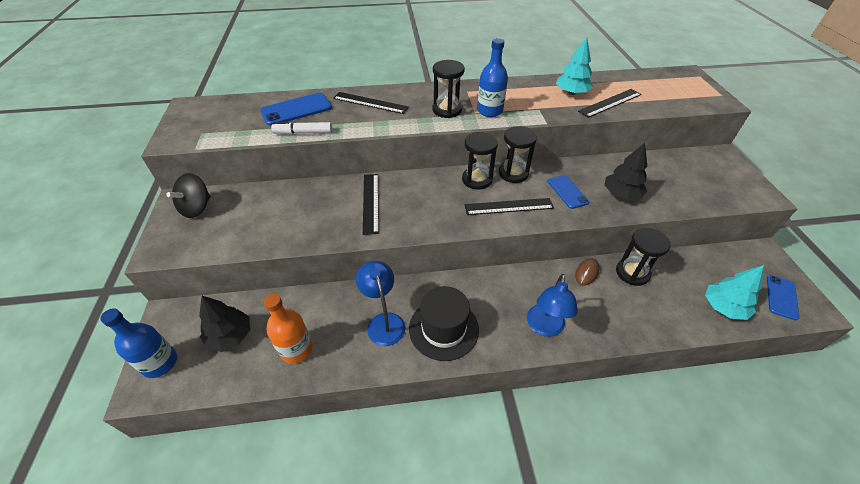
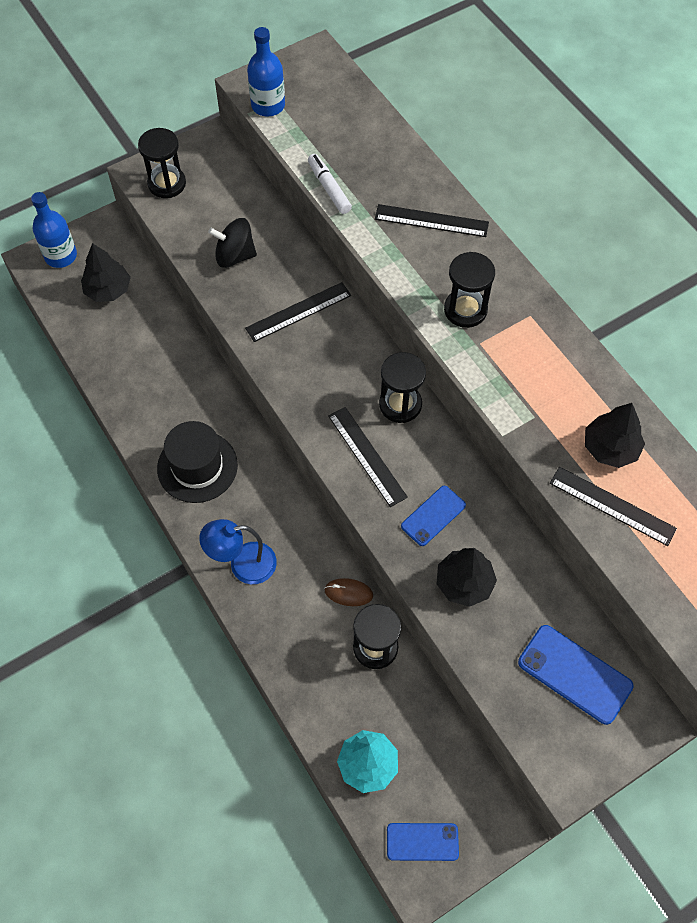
camera: 65 degrees right, 15 degrees up
(197, 208) = (208, 164): black spinning top -> black spinning top (235, 256)
(296, 109) = (370, 156): blue phone -> blue phone (574, 674)
(296, 349) = (118, 350): orange bottle -> none
(370, 103) = (431, 220): black ruler -> black ruler turned 75 degrees counterclockwise
(383, 322) = (181, 408): blue lamp -> none
(490, 111) = (493, 359): blue bottle -> blue bottle (268, 105)
(513, 173) = (437, 442): black hourglass -> black hourglass (167, 184)
(571, 93) = (610, 448): turquoise tree -> black tree

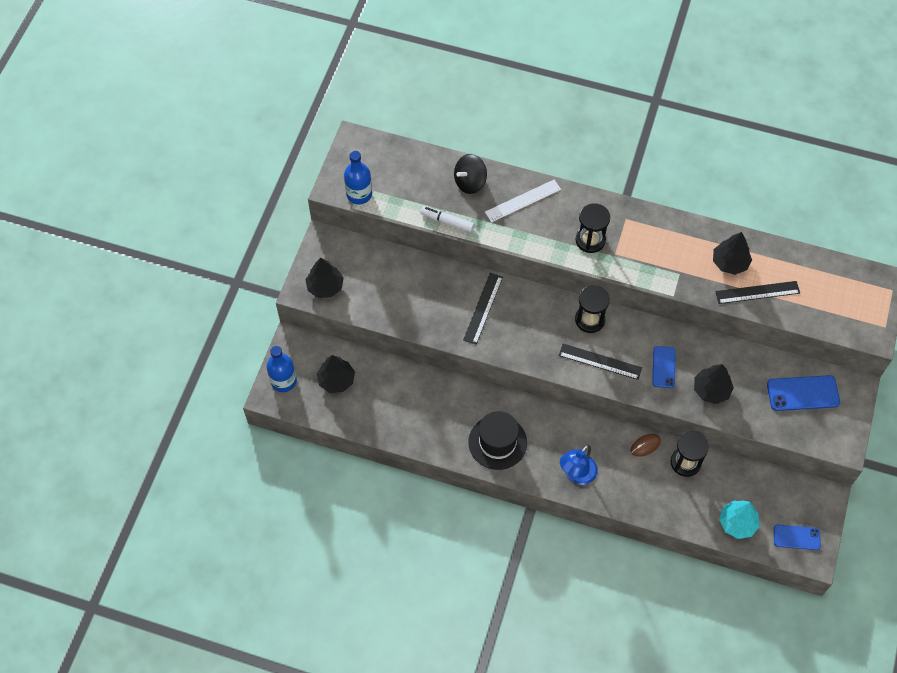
camera: 40 degrees left, 0 degrees up
(167, 184) = (325, 286): black hourglass -> black tree
(235, 256) = (413, 301): black spinning top -> black spinning top (470, 182)
(422, 842) = (796, 537): blue phone -> blue phone turned 45 degrees clockwise
(431, 220) = (523, 200): black ruler -> white ruler

